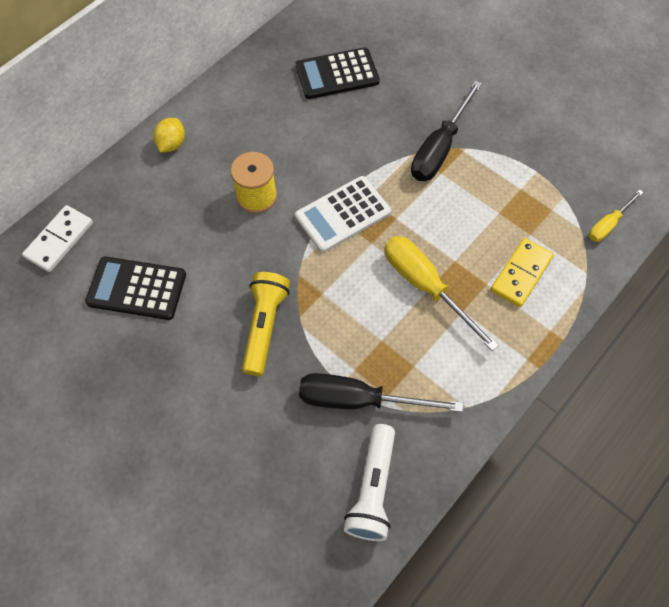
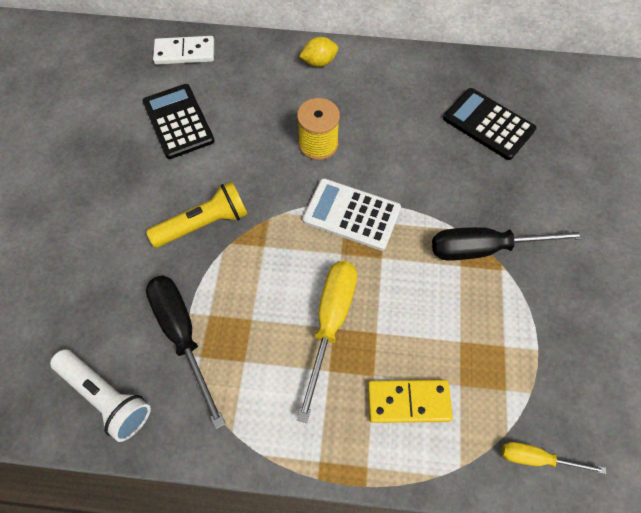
camera: 55 degrees right, 0 degrees up
(372, 489) = (106, 397): white flashlight -> white flashlight turned 120 degrees counterclockwise

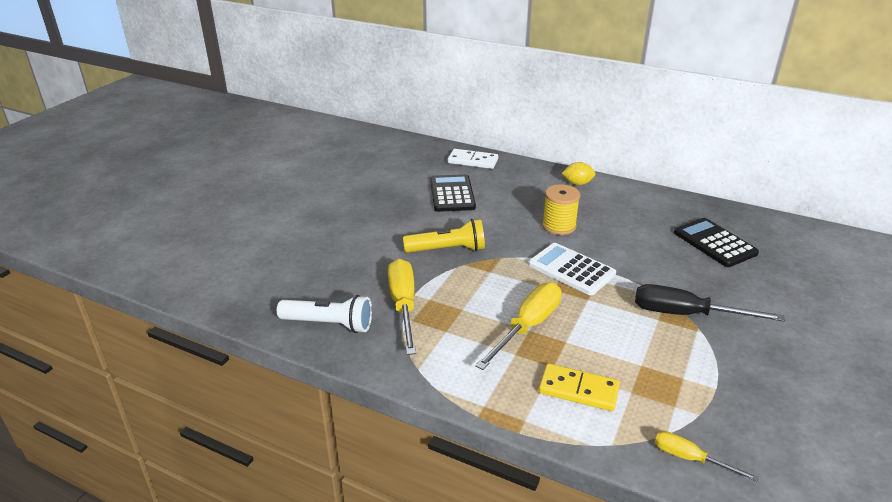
camera: 20 degrees right, 30 degrees down
(106, 397) = (329, 324): white flashlight -> white flashlight turned 45 degrees counterclockwise
(183, 335) = (403, 305): black screwdriver -> yellow screwdriver

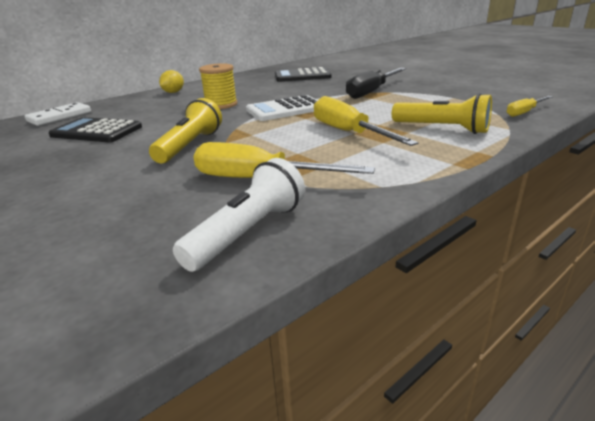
camera: 65 degrees left, 5 degrees down
(578, 390) = (442, 128): yellow domino -> yellow flashlight

